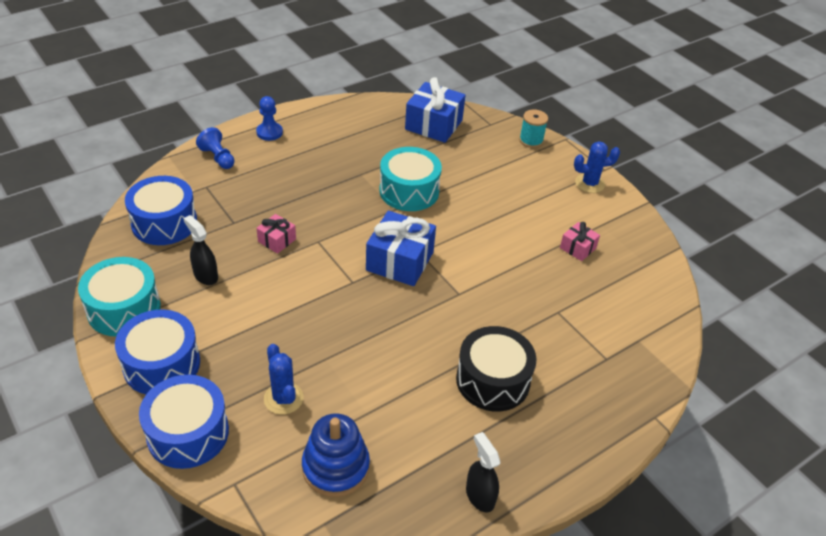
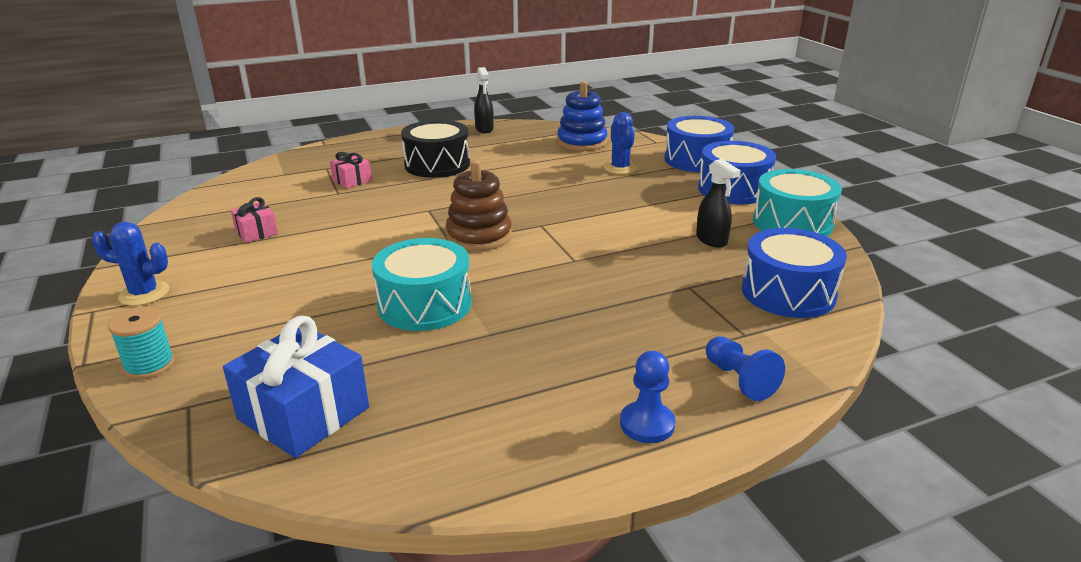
camera: 165 degrees left, 15 degrees down
(277, 240) = (628, 264): pink gift -> pink gift (352, 180)
(400, 261) = (479, 236): blue gift -> brown stacking toy

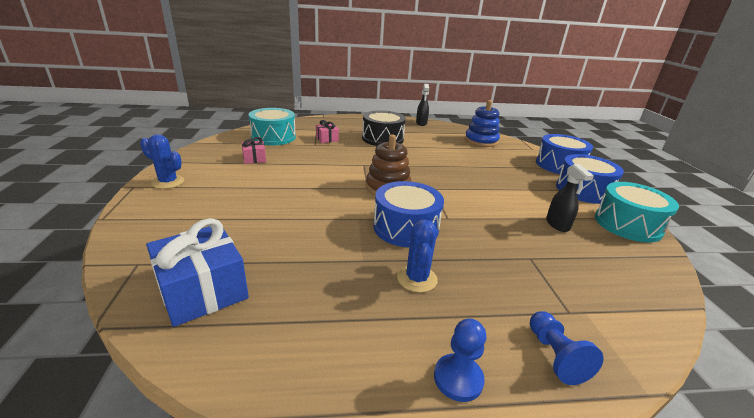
camera: 15 degrees right, 0 degrees up
(149, 365) = (136, 229): turquoise spool -> none
(425, 304) = (329, 227): turquoise drum -> turquoise drum (273, 137)
(620, 168) = (502, 161): blue cactus -> blue cactus (417, 279)
(788, 292) = (615, 282): blue drum -> blue drum (405, 227)

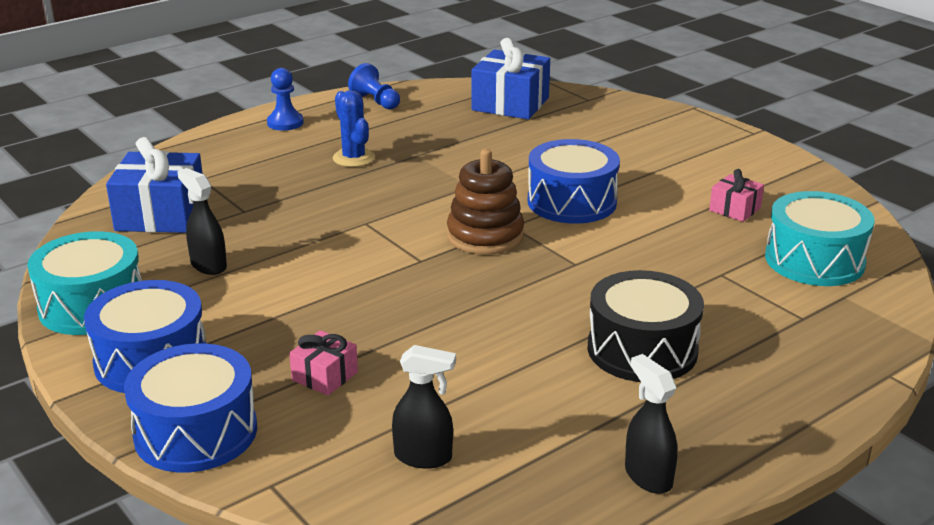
camera: 150 degrees right, 0 degrees up
(168, 182) = (736, 147): blue cactus -> none
(327, 139) = (731, 297): pink gift -> pink gift (325, 376)
(405, 227) = (406, 194): blue drum -> blue drum (572, 202)
(481, 141) = (423, 457): blue stacking toy -> black spray bottle
(555, 356) = (216, 150): blue pawn -> blue pawn (376, 101)
(601, 279) = (161, 215): none -> blue gift

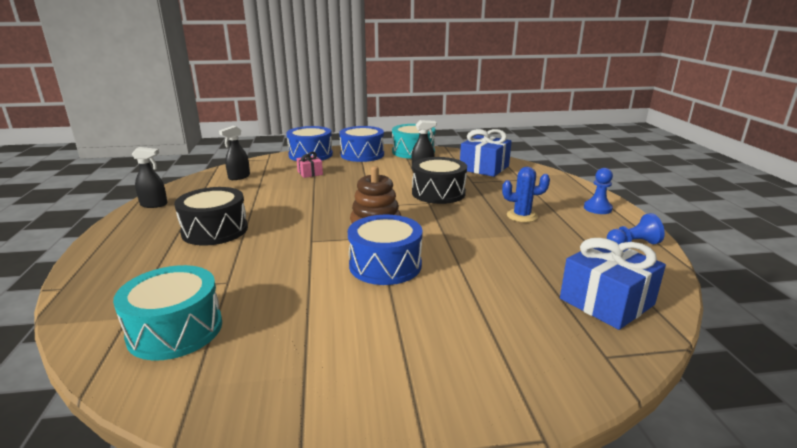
camera: 120 degrees right, 5 degrees down
(320, 224) = (438, 193): none -> black drum
(735, 209) = (288, 332): pink gift -> none

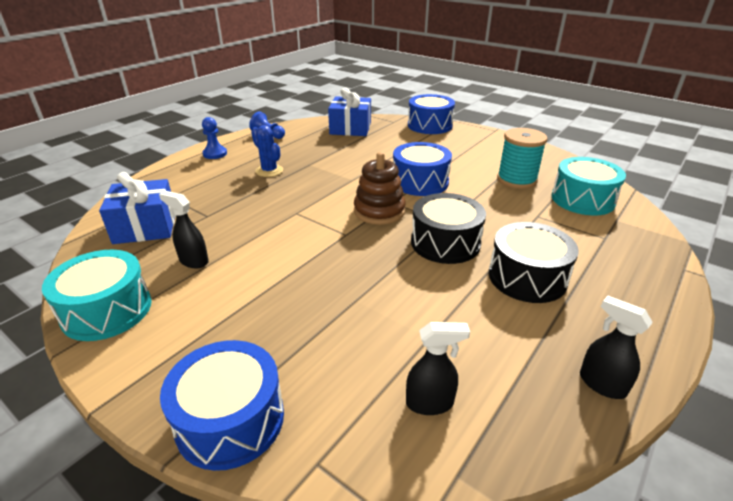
camera: 135 degrees left, 10 degrees up
(281, 322) = (516, 180): none -> turquoise spool
(310, 173) = (318, 341): pink gift -> none
(362, 154) = (170, 353): blue drum -> blue drum (429, 125)
(438, 193) = (265, 218): black drum -> black drum (445, 243)

